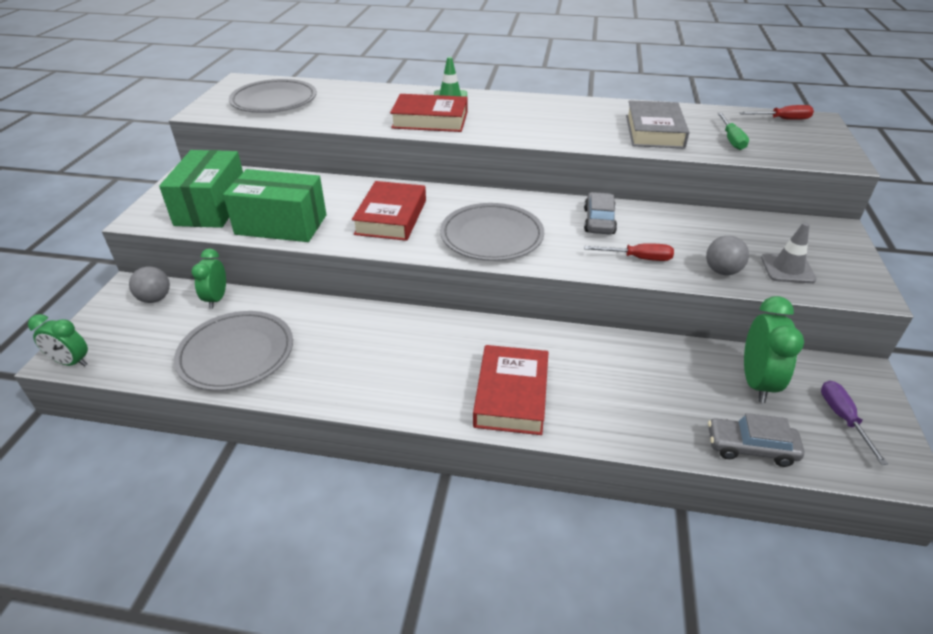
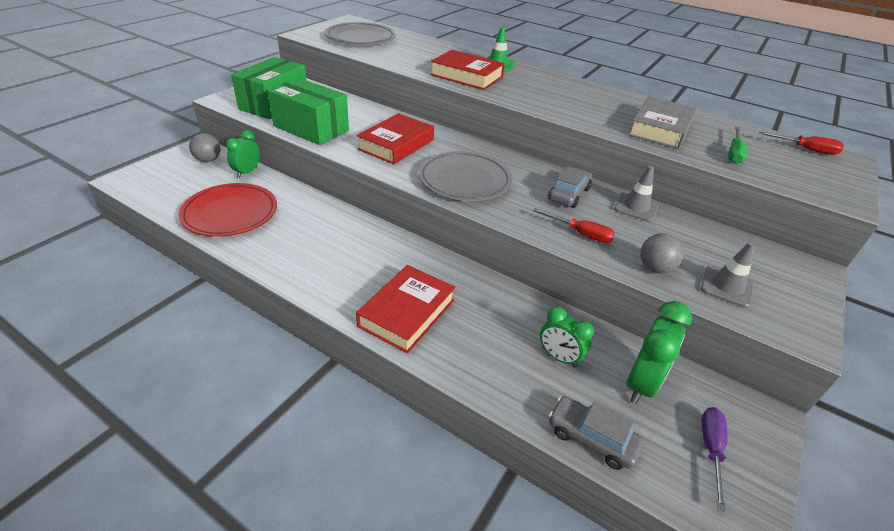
camera: 20 degrees right, 0 degrees up
(71, 362) = (125, 185): green clock -> green clock (559, 357)
(236, 354) = (230, 213): grey plate -> red plate
(665, 216) = (636, 207): none -> grey traffic cone

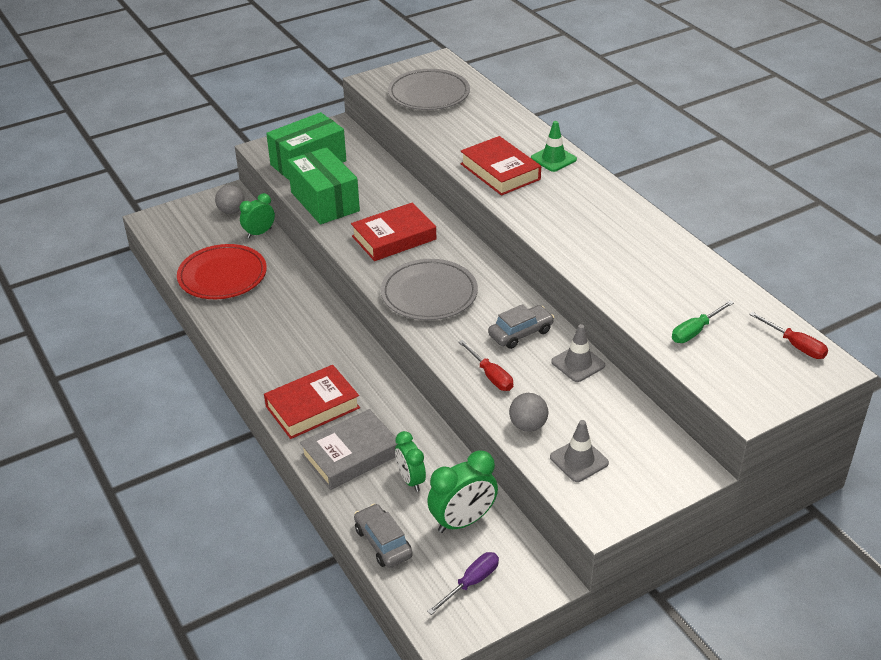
camera: 30 degrees right, 0 degrees up
(660, 129) = (648, 284): grey book -> grey book (351, 455)

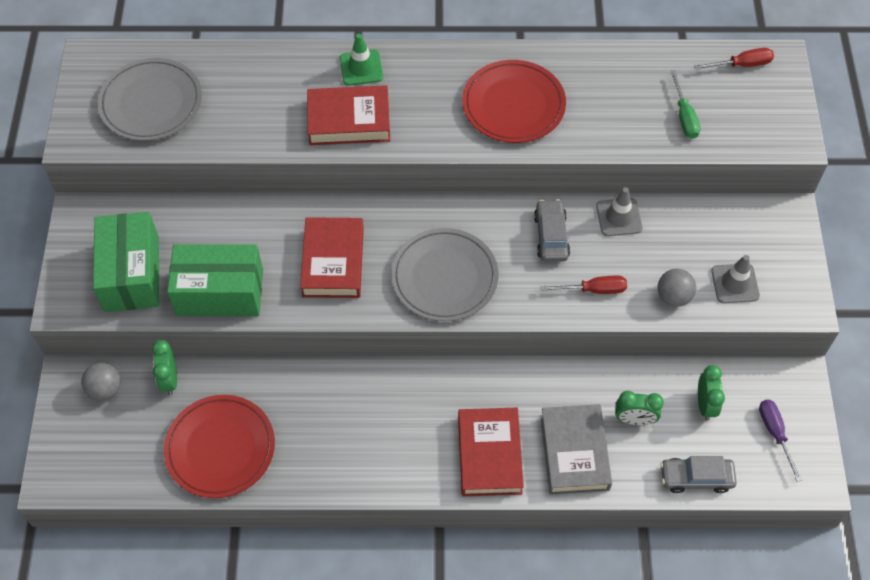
camera: 60 degrees left, 20 degrees up
(463, 521) = (705, 404): green clock -> green clock, size x0.66
(600, 238) = (513, 105): none -> red plate

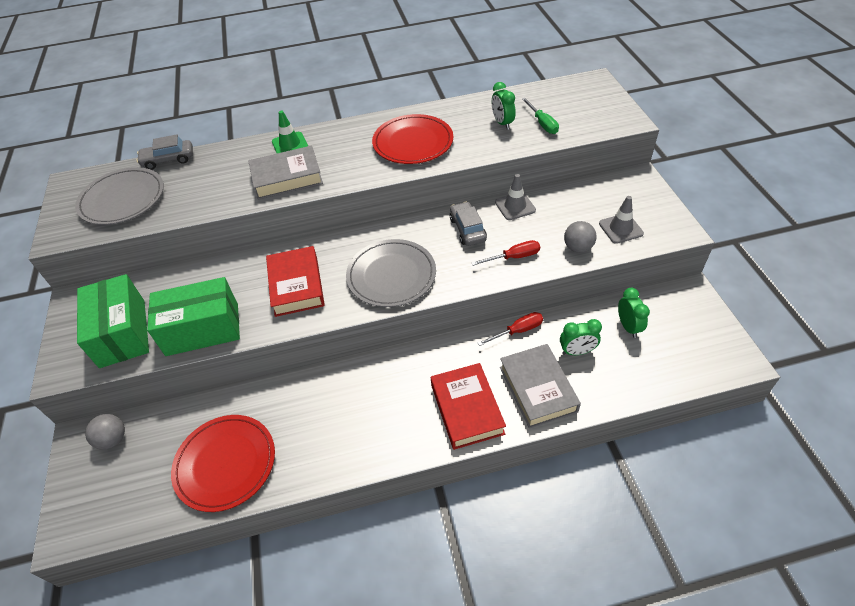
camera: 10 degrees left, 10 degrees down
(170, 379) = (172, 417): green clock -> green clock (502, 123)
(349, 120) = (287, 177): red book -> grey book
(696, 478) = (645, 384): grey car -> grey car (168, 160)
(741, 65) = (570, 88): red screwdriver -> red screwdriver (517, 331)
(775, 433) = (692, 334): purple screwdriver -> none

